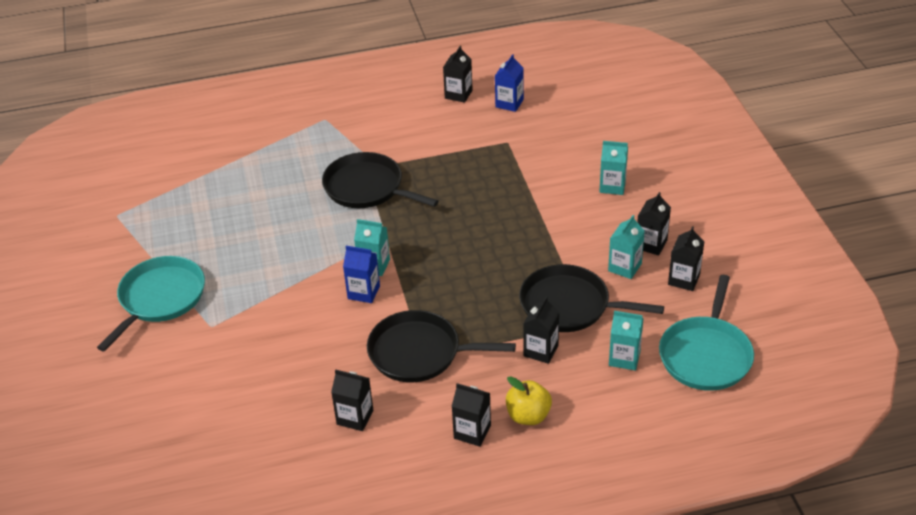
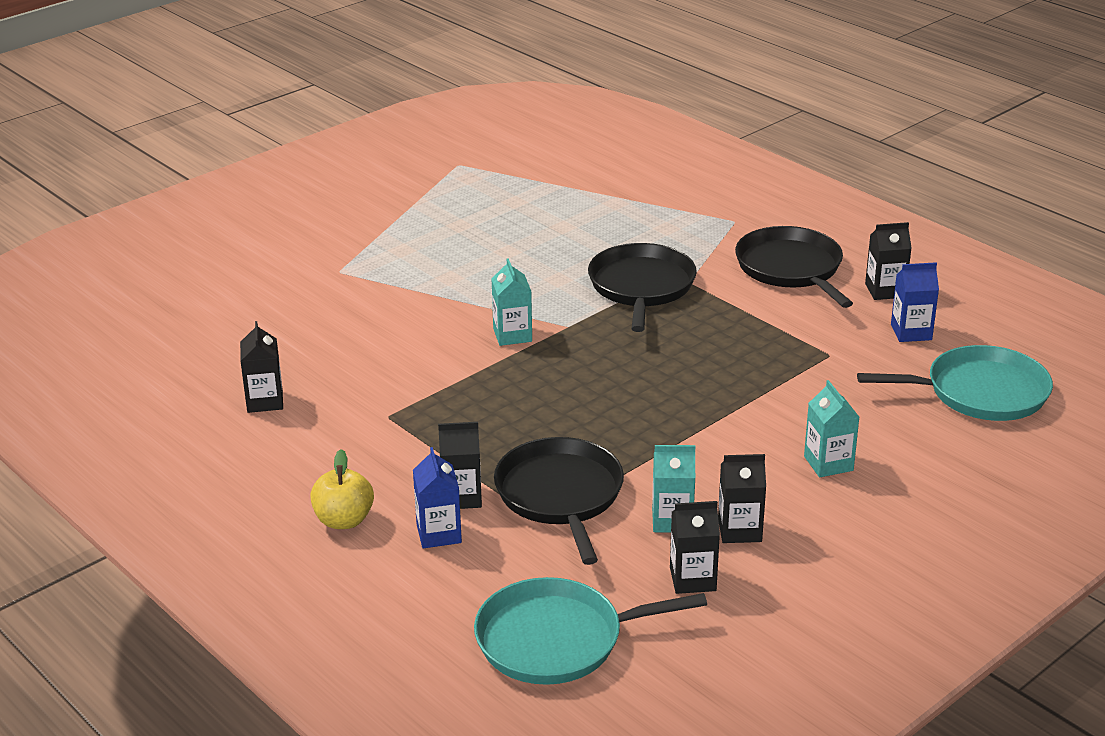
camera: 60 degrees right, 10 degrees down
(160, 298) = (357, 230): turquoise pan -> turquoise pan (980, 392)
(364, 292) = (463, 343): blue carton -> blue carton (439, 533)
(419, 353) = (393, 411): black pan -> black pan (791, 269)
(472, 432) = (292, 487): black carton -> none
(624, 358) = (497, 568): turquoise carton -> none

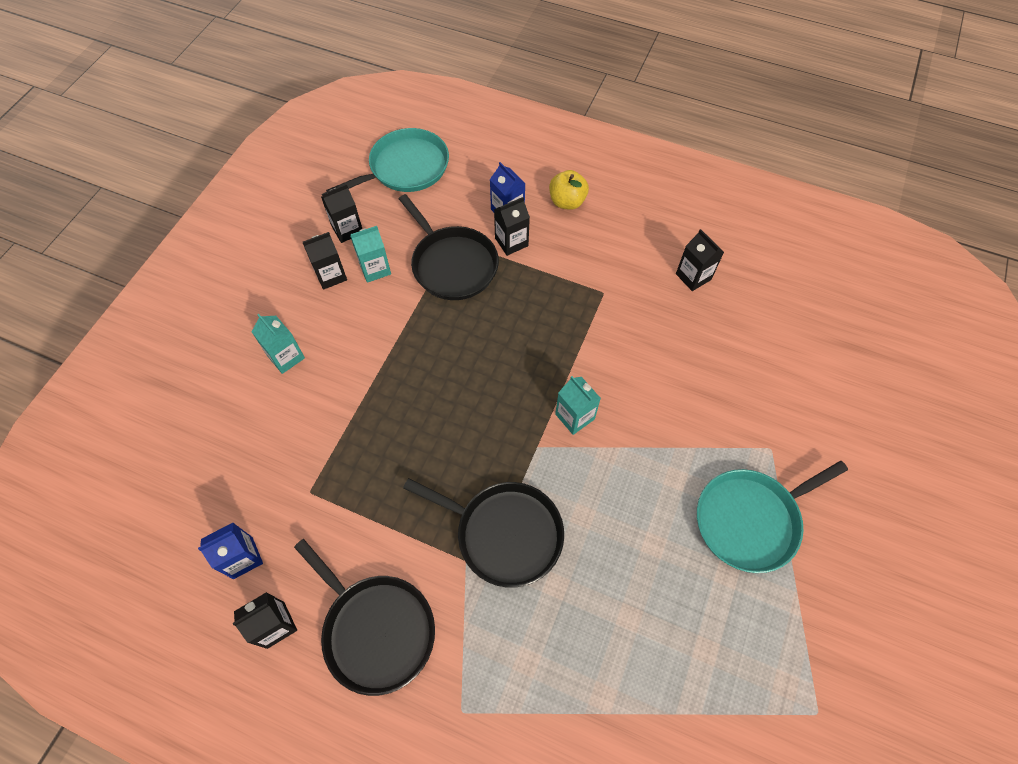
camera: 155 degrees right, 30 degrees up
(641, 287) = (504, 533): black pan -> black pan turned 45 degrees counterclockwise
(980, 392) = (177, 487): turquoise pan -> turquoise pan (750, 520)

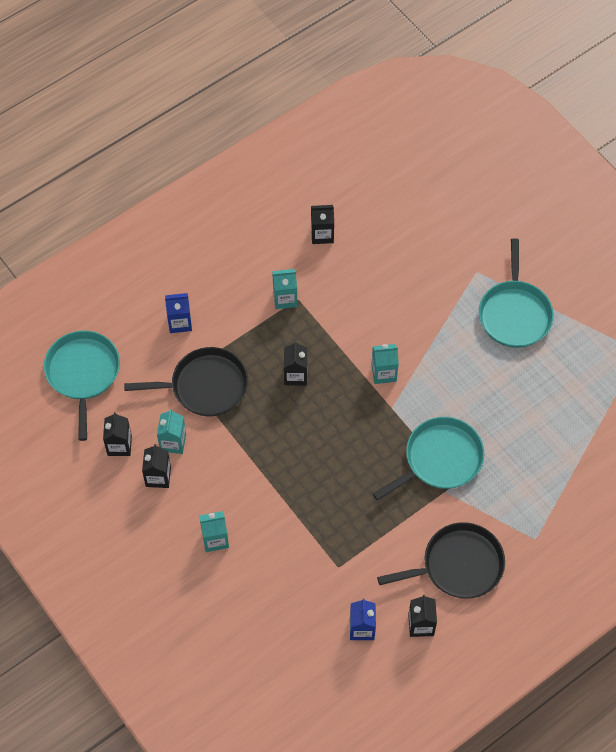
camera: 60 degrees left, 0 degrees up
(504, 533) = (440, 459): black pan -> turquoise pan
(511, 242) = (211, 335): black carton -> black carton (295, 375)
(567, 202) = (199, 276): yellow apple -> none
(596, 281) = (285, 298): none -> turquoise carton

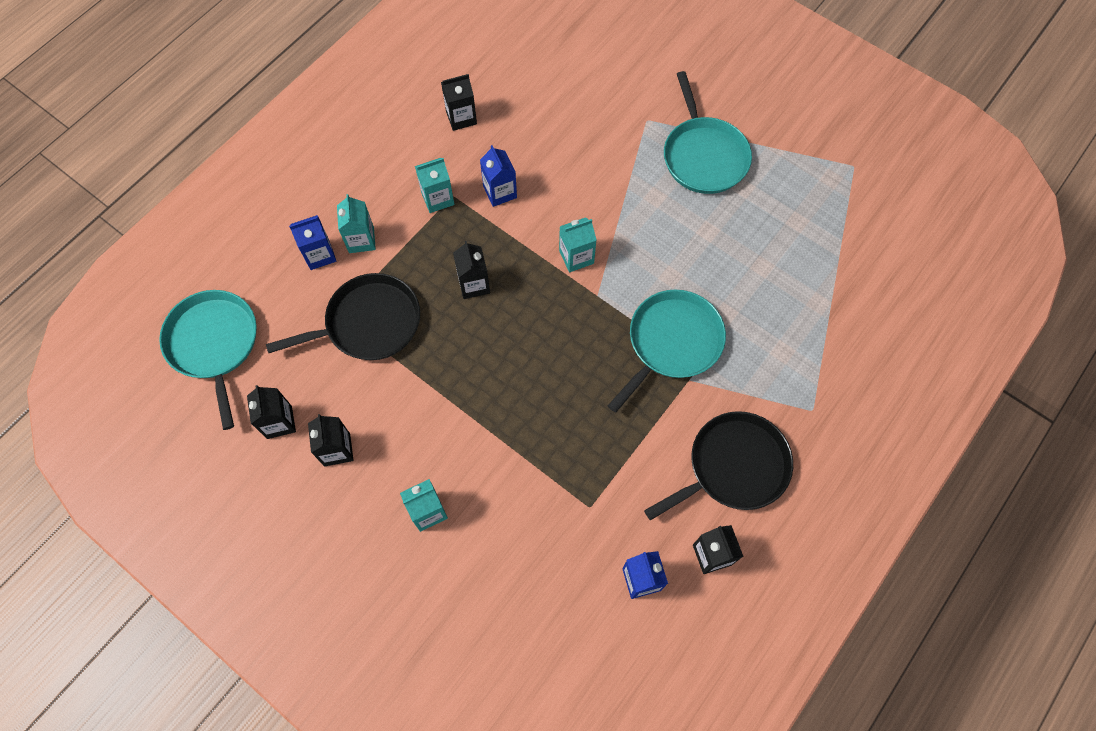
camera: 15 degrees left, 5 degrees up
(173, 442) = (345, 401): turquoise carton -> turquoise carton (361, 240)
(337, 305) = (500, 192): none -> blue carton

